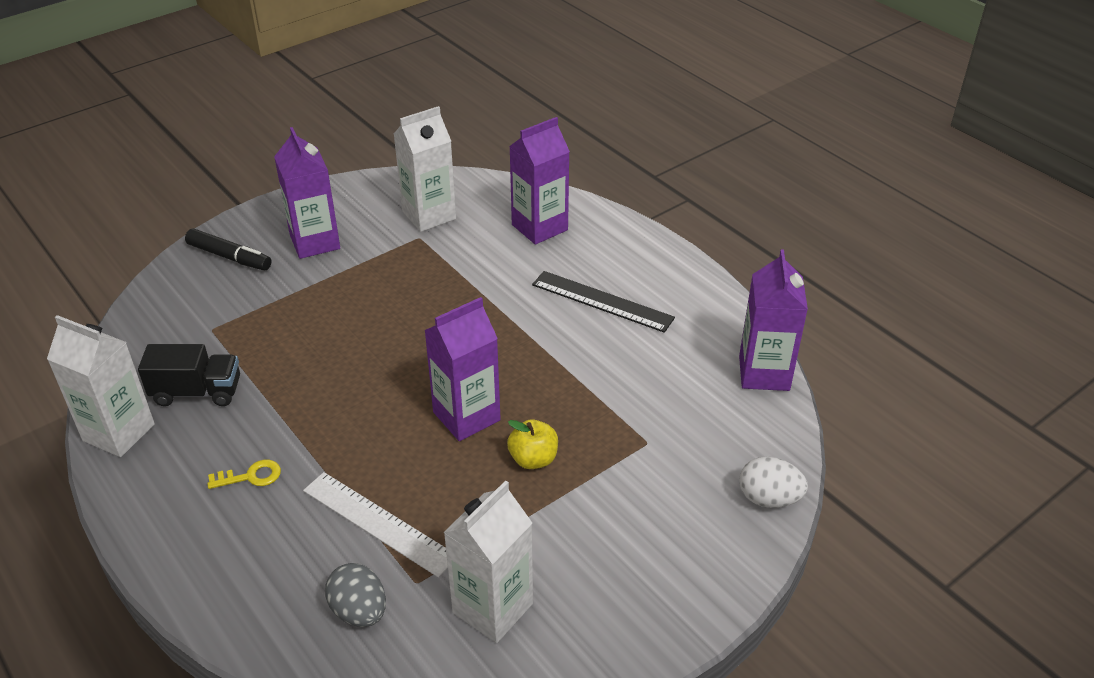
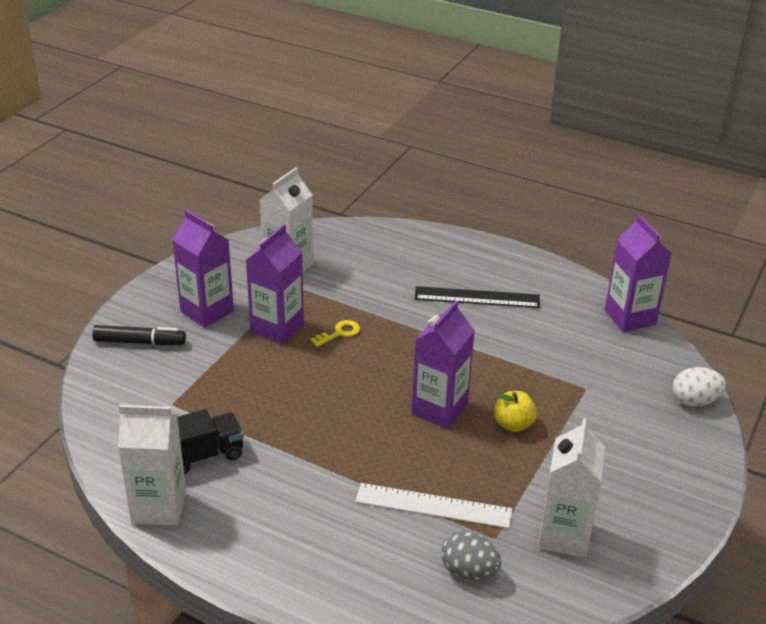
camera: 25 degrees left, 5 degrees down
(250, 476) = (303, 505): yellow key -> yellow key (339, 333)
(539, 227) = (386, 254): purple carton -> purple carton (277, 328)

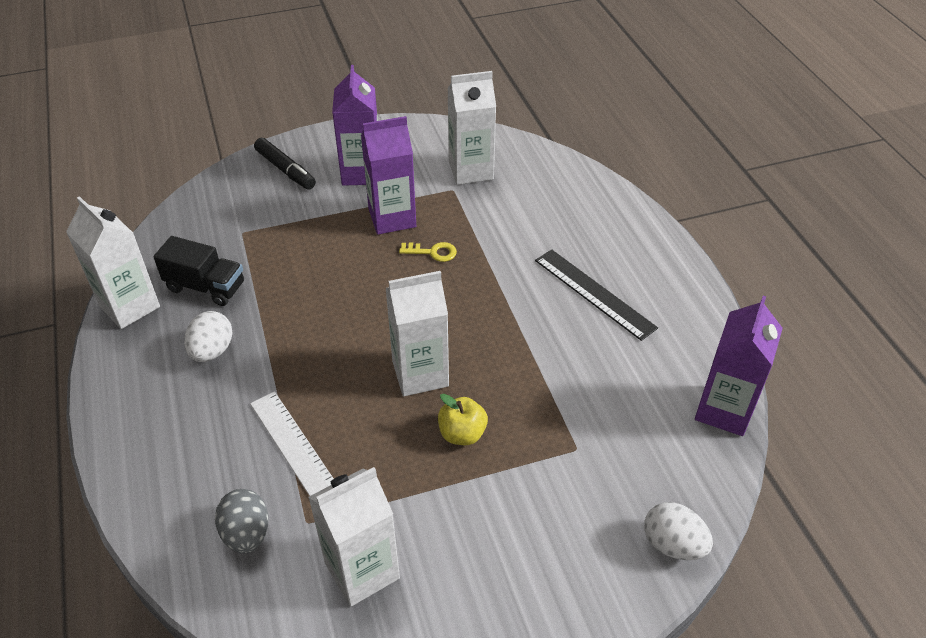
camera: 45 degrees right, 10 degrees up
(275, 491) = (212, 351): none -> white egg
(439, 409) = (420, 374): purple carton -> white carton

